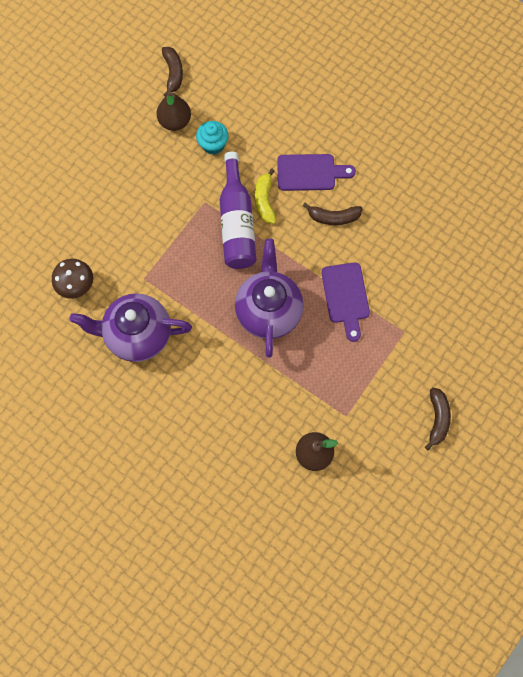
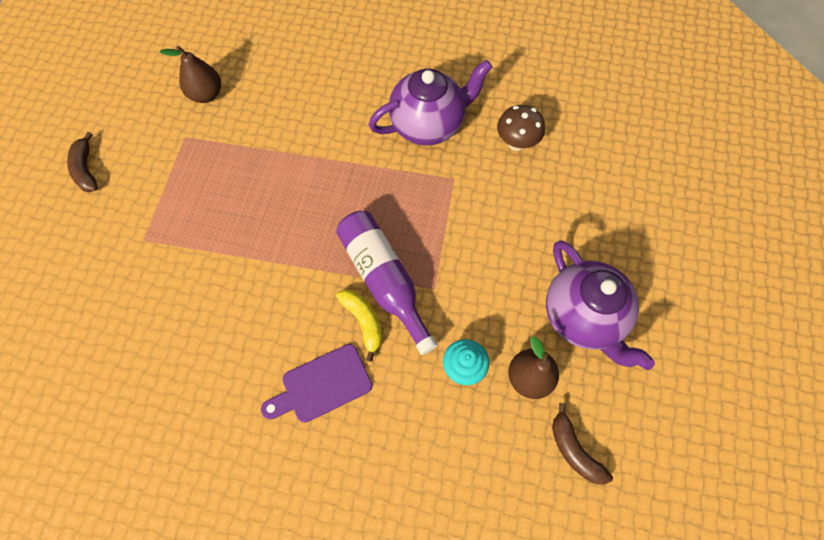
camera: 155 degrees right, 5 degrees down
(268, 311) = (304, 200): purple teapot -> purple teapot (583, 317)
(333, 217) = (270, 337): brown banana -> none
(346, 297) = (222, 250): purple cutting board -> none

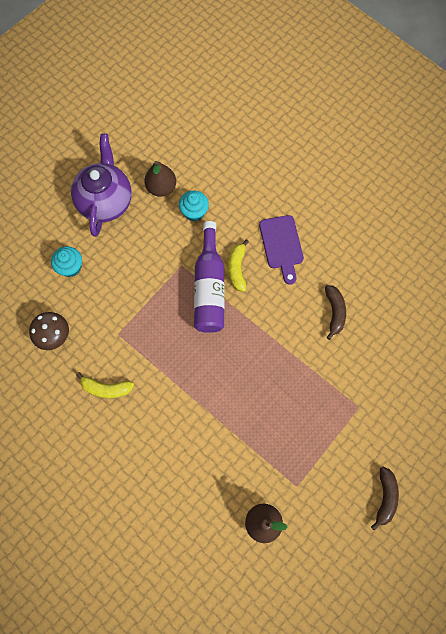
camera: 150 degrees left, 5 degrees up
(322, 385) = (282, 245): purple cutting board -> purple cutting board turned 75 degrees clockwise
(428, 125) = (106, 388): purple teapot -> yellow banana
(558, 217) = (70, 267): none -> turquoise cupcake
(574, 450) = (164, 143): brown banana -> brown banana (334, 312)

